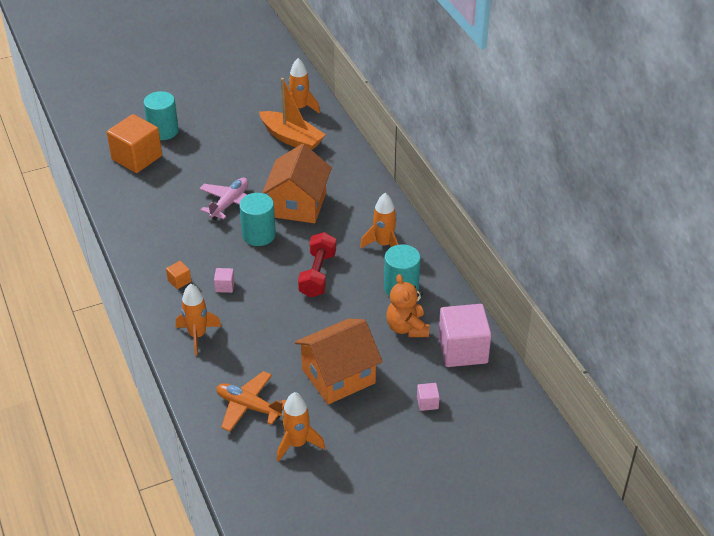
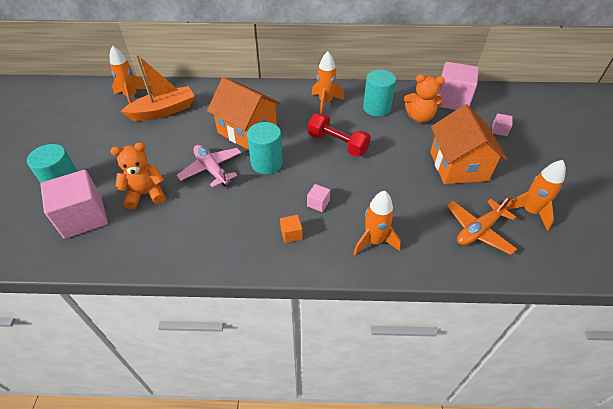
camera: 65 degrees left, 5 degrees up
(137, 158) = (83, 217): orange cube -> pink cube
(178, 178) = (146, 194): none -> orange teddy bear

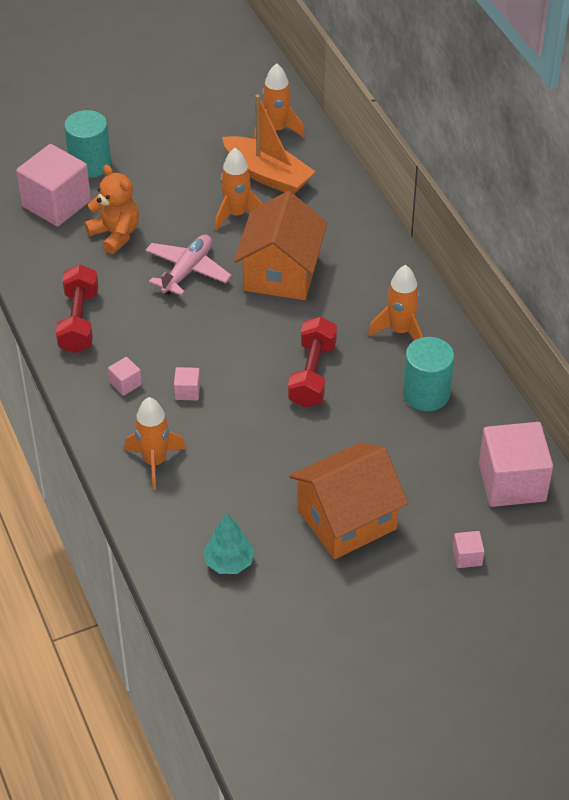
camera: 65 degrees right, 0 degrees up
(212, 242) = (79, 321): none -> red dumbbell
(266, 163) = (229, 317): turquoise cylinder -> none
(291, 234) = (125, 384): orange cube -> pink cube
(419, 117) = (436, 451): orange teddy bear -> none
(478, 230) = (229, 562): orange plane -> turquoise tree
(529, 211) = (296, 614): orange rocket -> orange rocket (237, 214)

